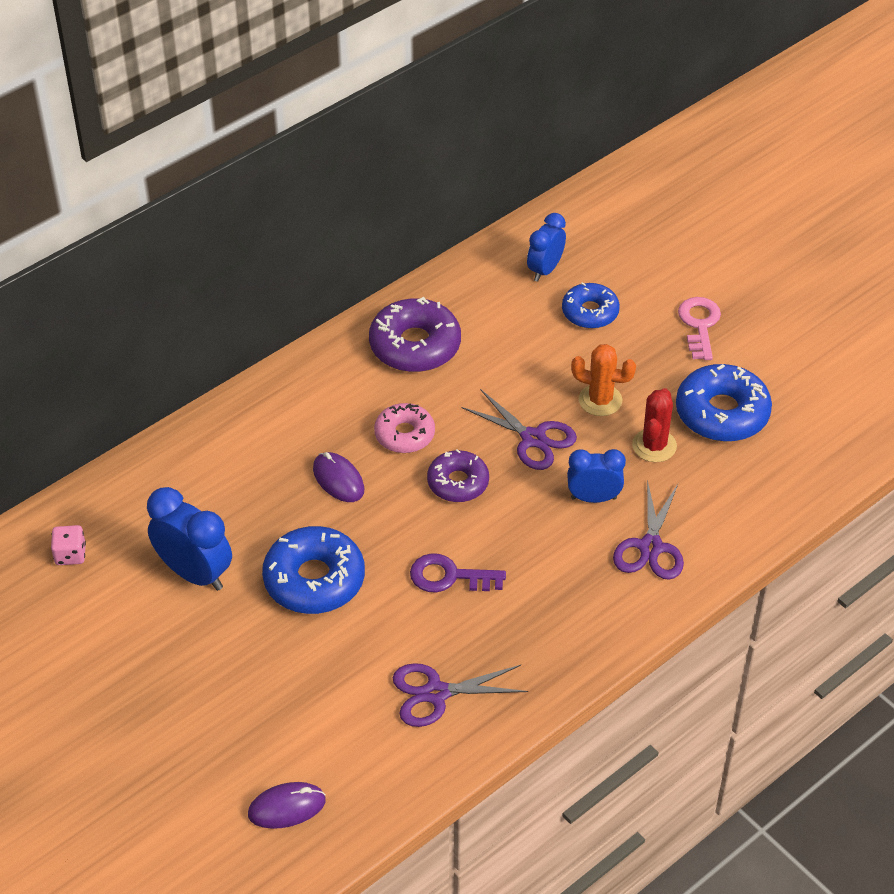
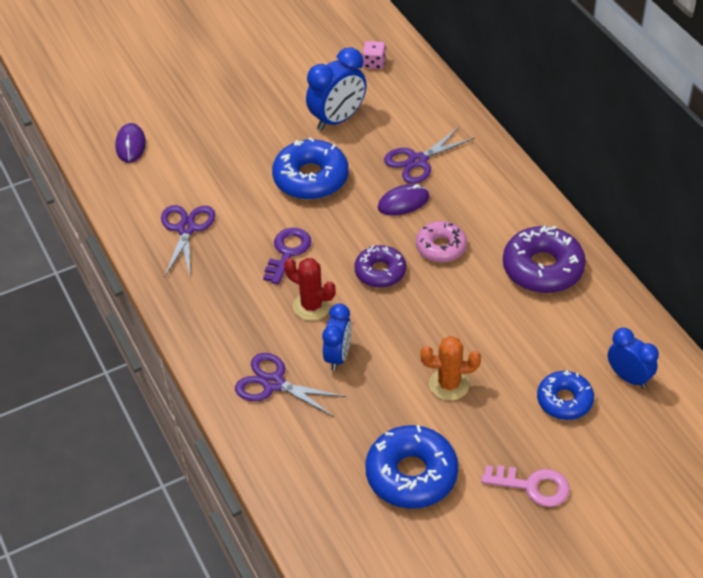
camera: 105 degrees right, 0 degrees up
(533, 439) = (415, 328): purple scissors -> purple scissors (417, 161)
(600, 400) = (449, 384): orange cactus -> orange cactus turned 60 degrees clockwise
(654, 446) = (385, 412): red cactus -> red cactus (312, 306)

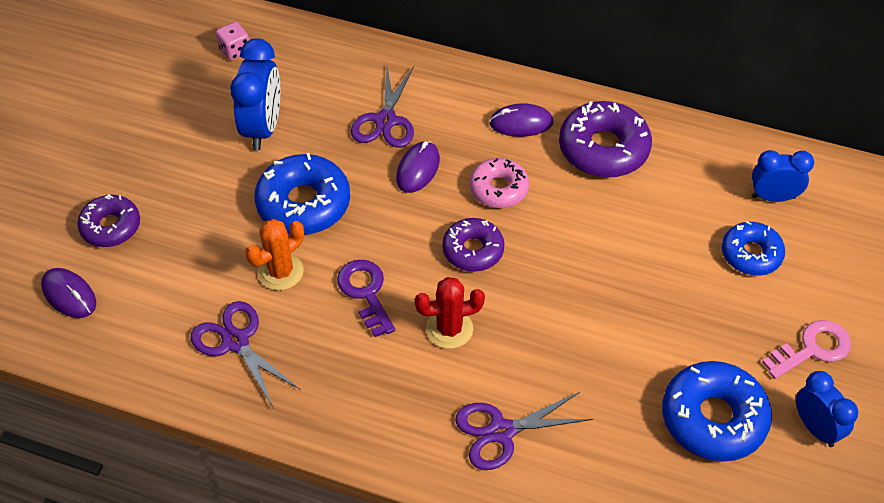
camera: 45 degrees left, 5 degrees up
(191, 122) = (111, 227): none -> purple donut
(338, 356) = (528, 359): blue clock -> blue clock (815, 428)
(449, 384) = (649, 311): orange cactus -> orange cactus (280, 272)
(505, 217) = (521, 123): none -> purple mouse

